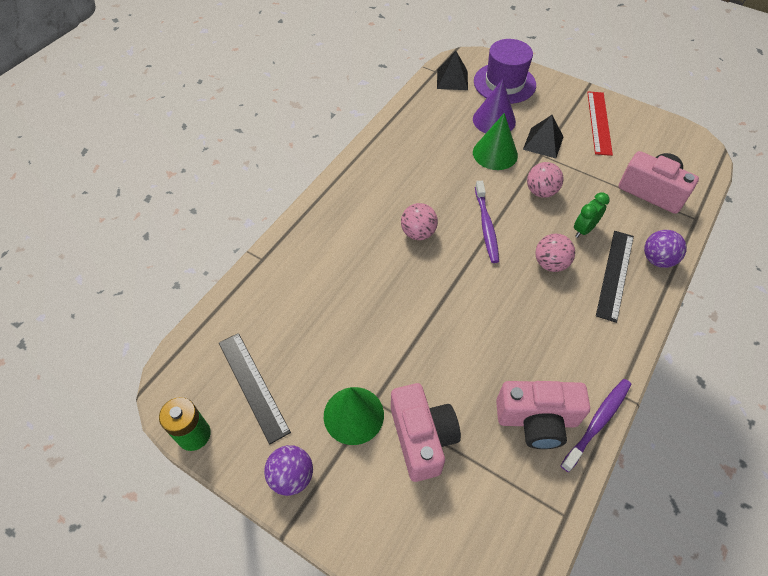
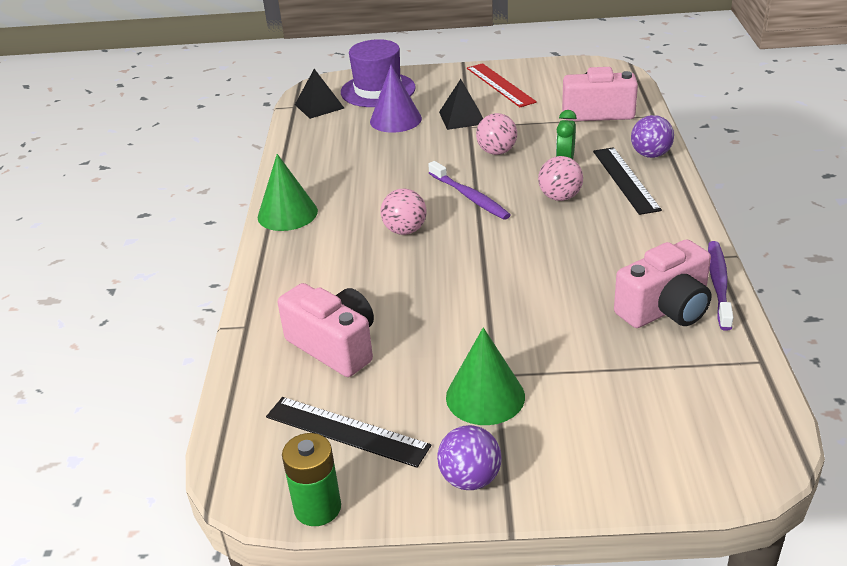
camera: 30 degrees left, 20 degrees down
(422, 438) = (573, 377): pink camera -> pink camera (334, 346)
(495, 153) = (422, 143): green cone -> green cone (287, 214)

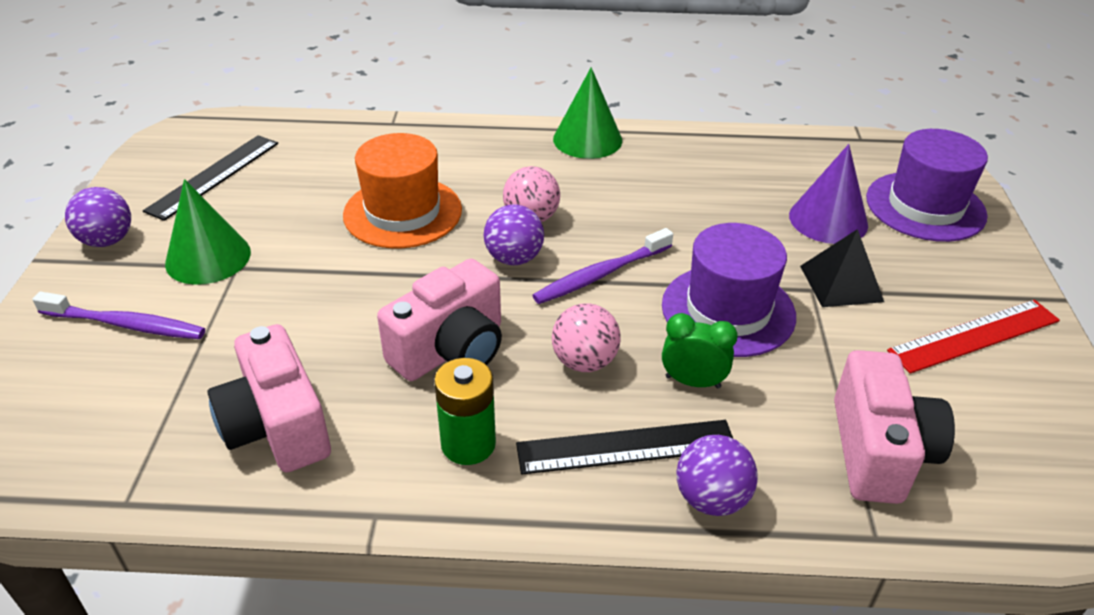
camera: 90 degrees right, 5 degrees up
(317, 508) = (136, 162): green battery -> green battery (468, 444)
(319, 106) = (864, 157): black pyramid -> none
(334, 346) = (336, 170): pink camera -> pink camera (451, 350)
(402, 295) = (402, 212): none -> orange hat
(457, 233) = (514, 258): none -> purple ball
(497, 152) = (728, 310): pink ball -> purple hat
(718, 284) = (304, 499): purple toothbrush -> purple toothbrush (125, 324)

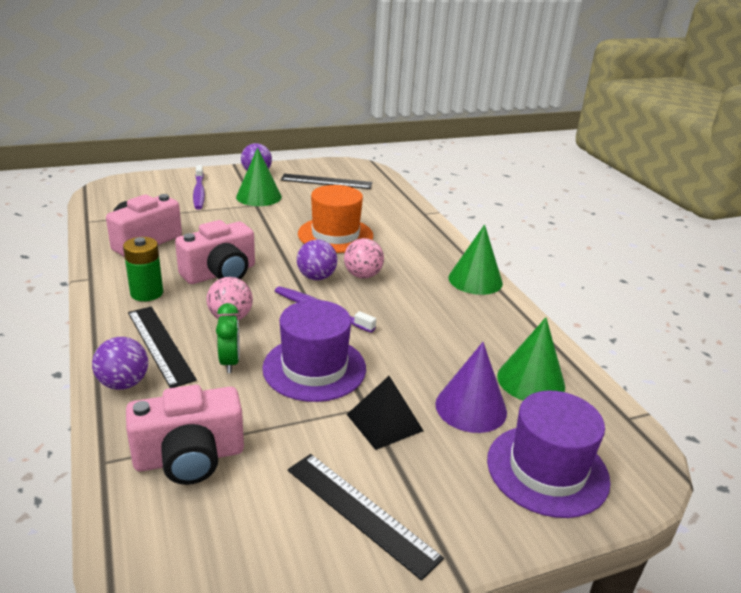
camera: 65 degrees right, 10 degrees down
(451, 350) = (220, 273): pink camera -> pink camera turned 60 degrees counterclockwise
(793, 170) = (531, 381): none -> green cone
(974, 336) = (360, 512): red ruler -> black ruler

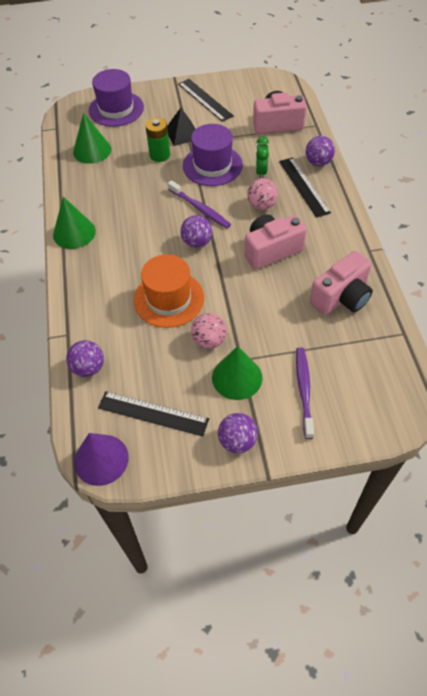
camera: 165 degrees left, 25 degrees up
(146, 293) = (323, 232): green battery -> green battery (159, 155)
(362, 275) = (160, 242): pink ball -> pink ball (209, 340)
(392, 198) = (88, 368): none -> purple ball
(471, 407) = (135, 138): purple cone -> purple cone (101, 459)

